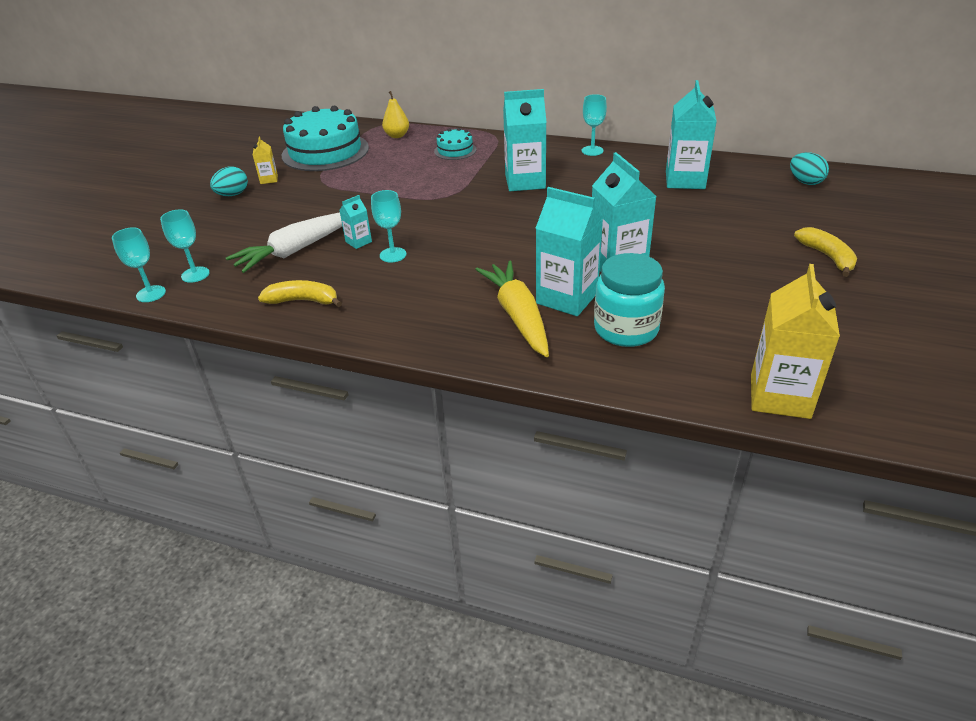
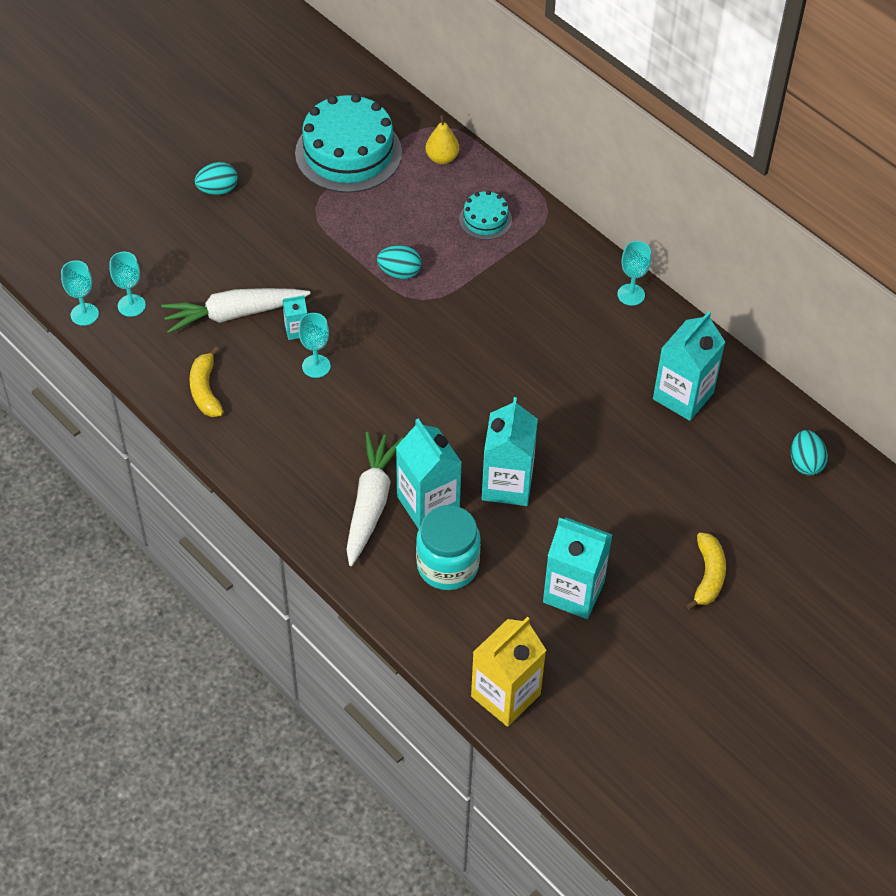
camera: 25 degrees right, 15 degrees up
(269, 179) = (265, 179): yellow carton -> none
(303, 301) = (205, 390): yellow banana -> yellow banana turned 135 degrees counterclockwise
(416, 190) = (399, 272): none -> turquoise egg
(518, 316) = (371, 503): yellow carrot -> white carrot
(525, 182) = (517, 314): turquoise carton -> turquoise carton (573, 592)

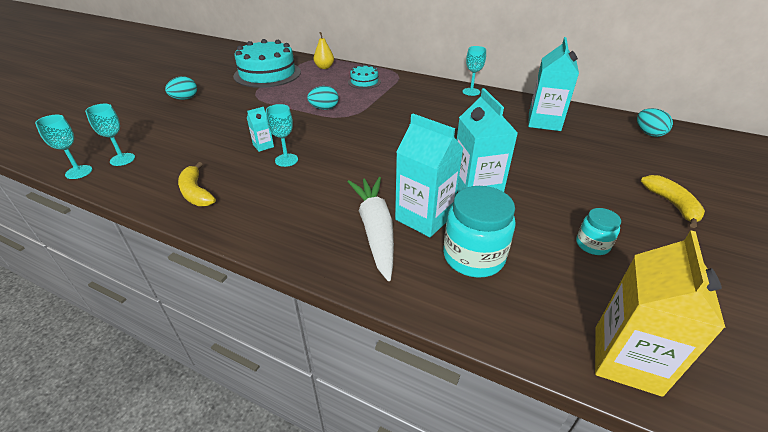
camera: 20 degrees left, 15 degrees down
(234, 314) = (211, 147): white carrot -> none
(573, 592) = (592, 245): turquoise carton -> turquoise jar

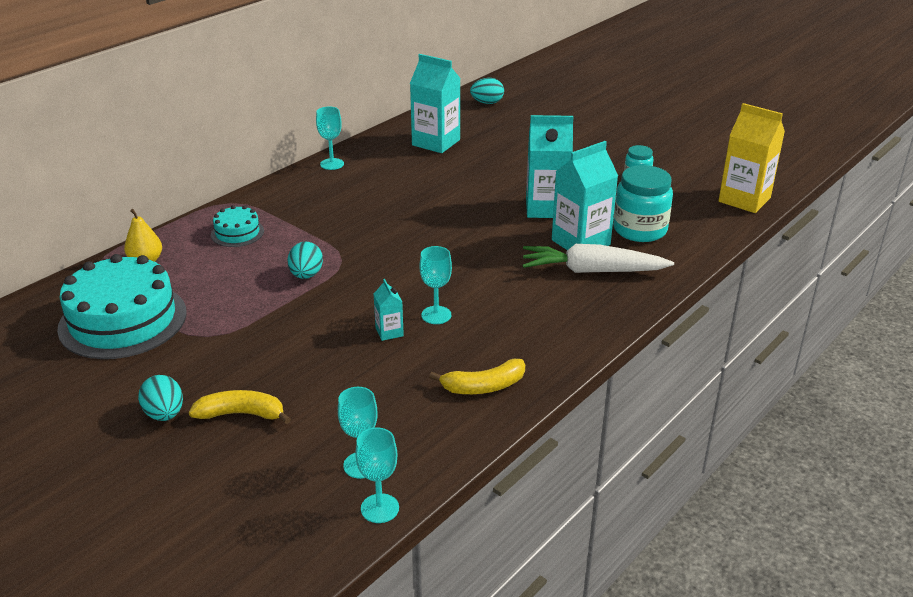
camera: 75 degrees left, 5 degrees down
(672, 204) = (597, 132): yellow banana -> yellow banana (241, 414)

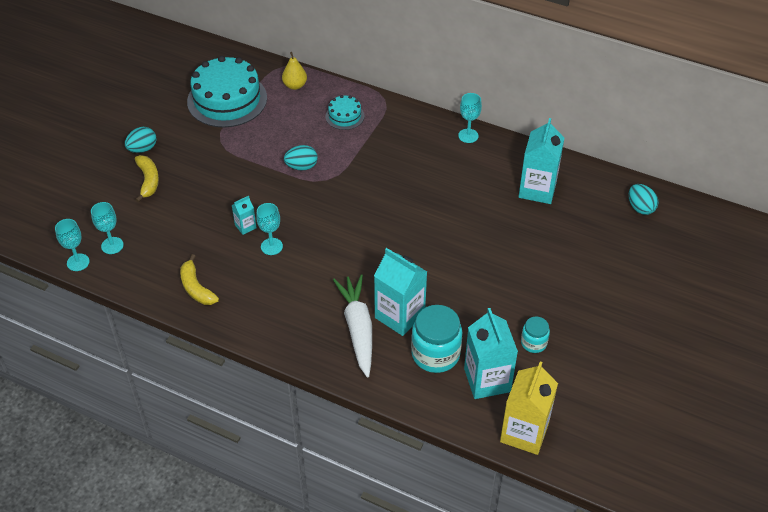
camera: 75 degrees right, 15 degrees up
(546, 208) = (449, 284): turquoise carton -> turquoise carton (487, 380)

